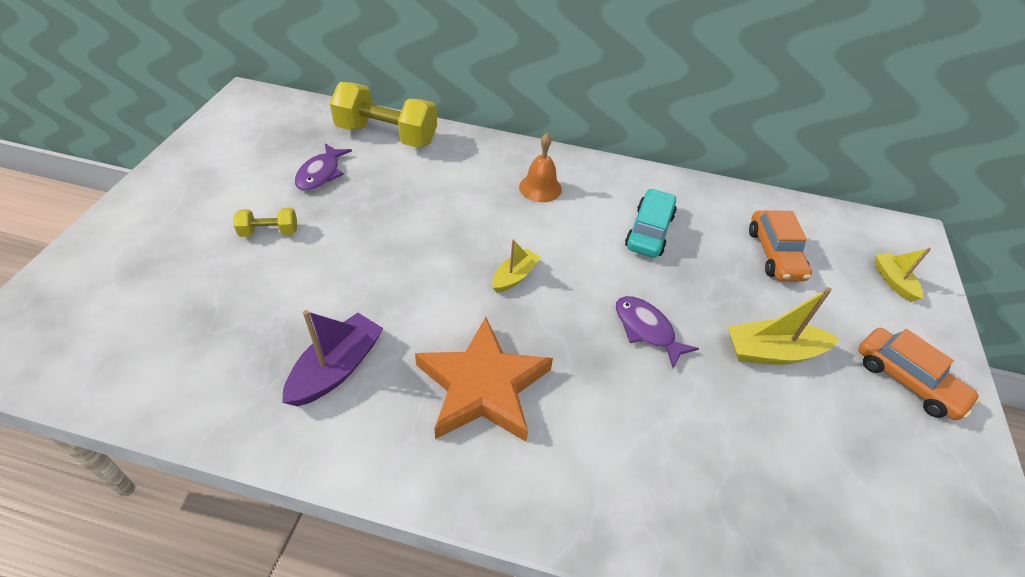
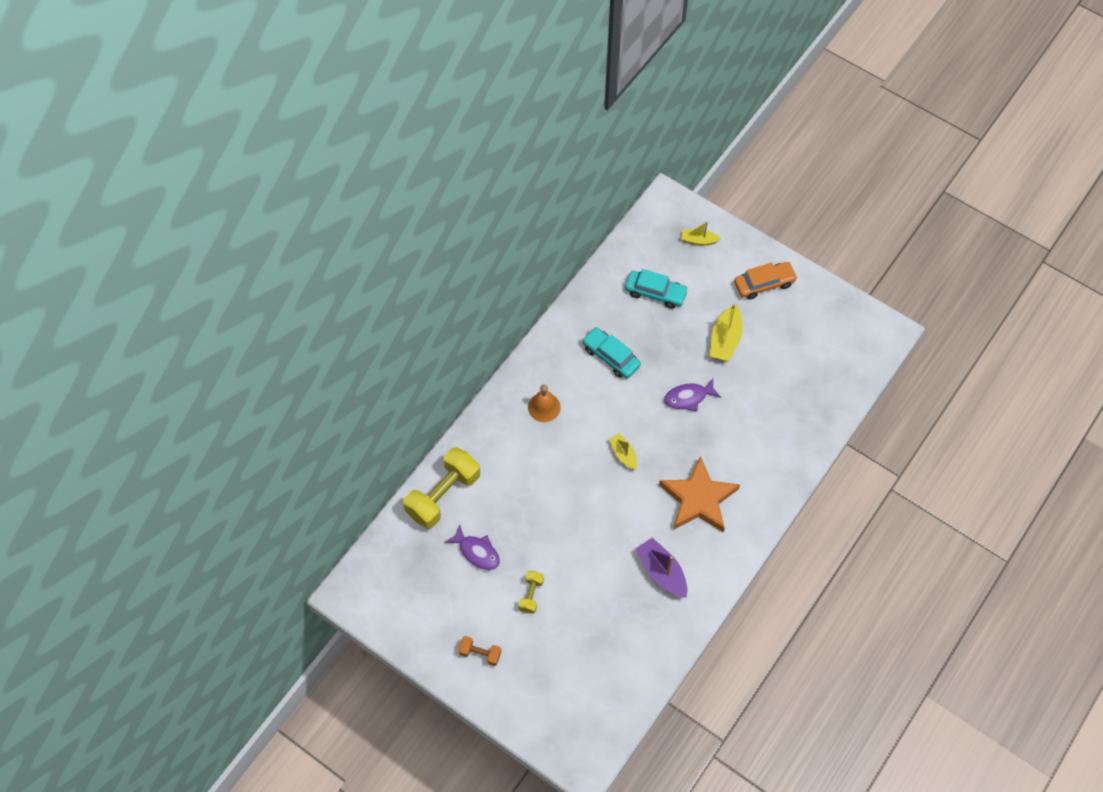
camera: 65 degrees left, 15 degrees up
(177, 204) = (480, 653): none -> orange dumbbell
(774, 254) = (655, 293): orange car -> turquoise car

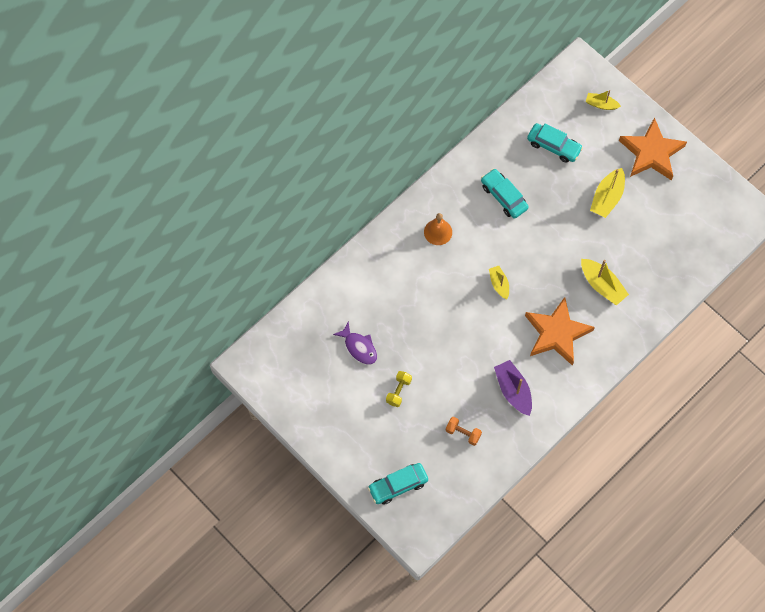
camera: 10 degrees right, 5 degrees up
(443, 495) = (338, 294): yellow dumbbell -> none
(480, 653) = (347, 433): orange dumbbell -> orange dumbbell (463, 433)
(549, 705) = (398, 485): none -> turquoise car
(688, 397) = (565, 244): purple fish -> none
(738, 437) = (602, 285): none -> yellow boat
(764, 284) = (651, 153): orange car -> orange star

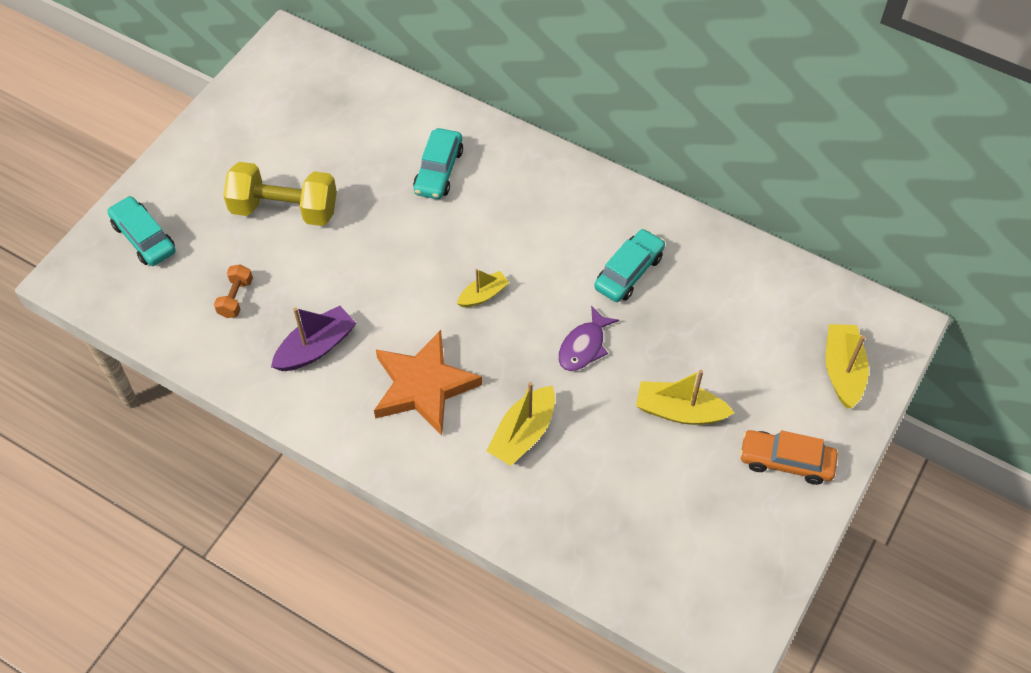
camera: 75 degrees right, 10 degrees down
(359, 347) = (340, 152): purple fish -> purple fish (584, 346)
(398, 391) = (284, 209): yellow dumbbell -> yellow dumbbell, size x2.09
(438, 232) = (543, 203): orange bell -> none
(553, 146) = (740, 320): turquoise car -> turquoise car (438, 171)
(601, 104) = (842, 371): yellow boat -> yellow boat, size x1.60
(651, 153) = (786, 461): orange star -> orange car

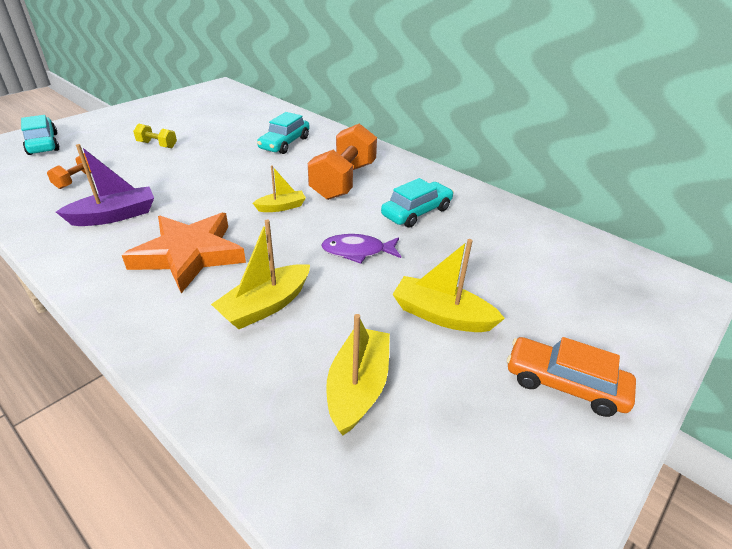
camera: 10 degrees right, 20 degrees down
(284, 209) = (157, 145): yellow dumbbell -> yellow dumbbell, size x0.48
(535, 233) = (344, 181): none -> orange dumbbell
(584, 346) = (357, 251): purple fish -> purple fish turned 45 degrees clockwise
(842, 371) = (629, 311): yellow boat -> yellow boat (358, 387)

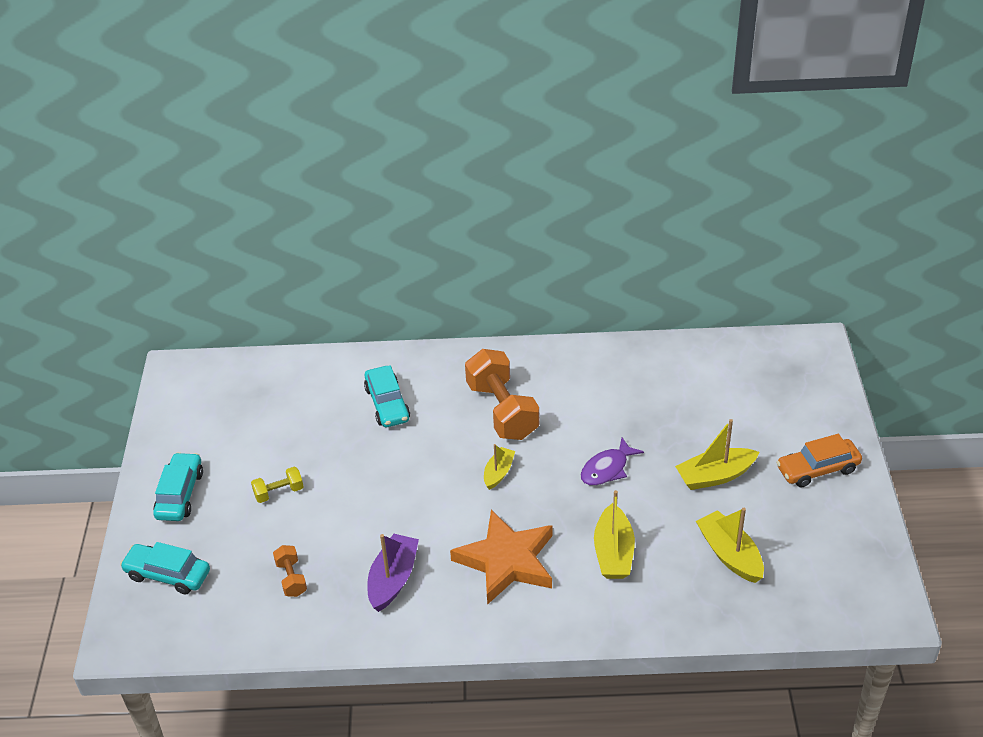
camera: 40 degrees left, 5 degrees up
(416, 212) = (596, 402): turquoise car -> turquoise car (180, 494)

